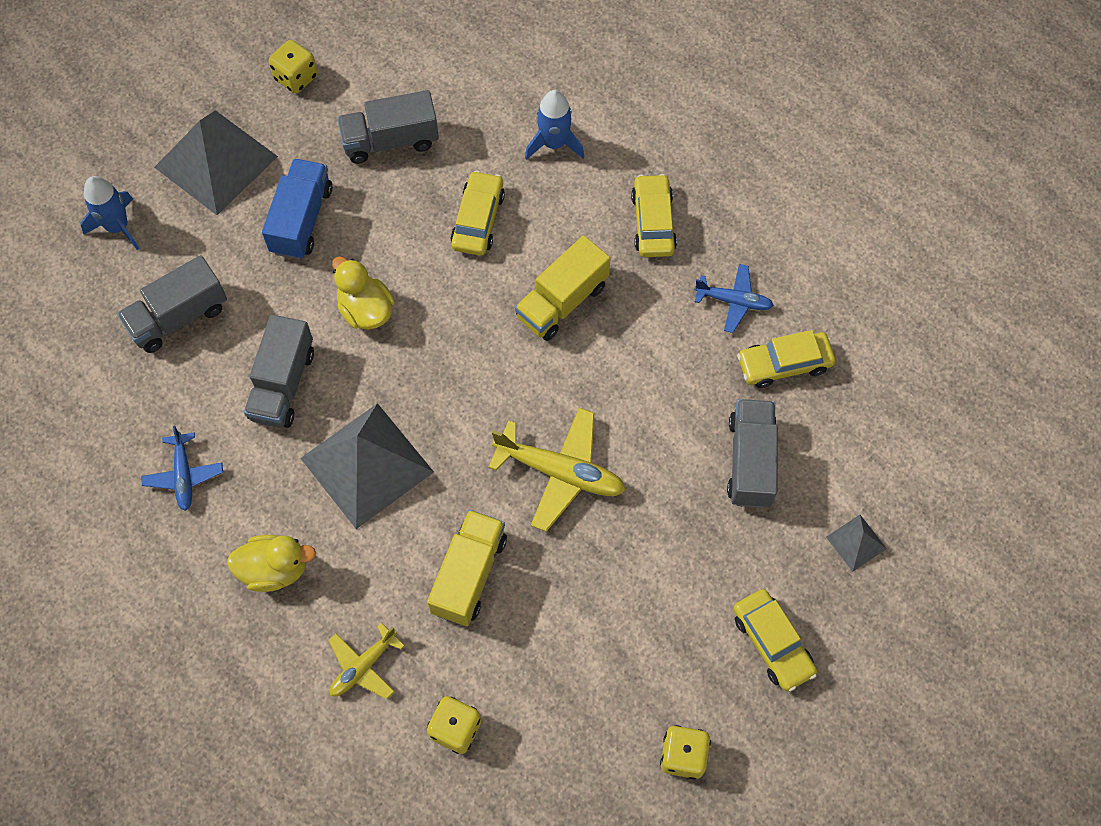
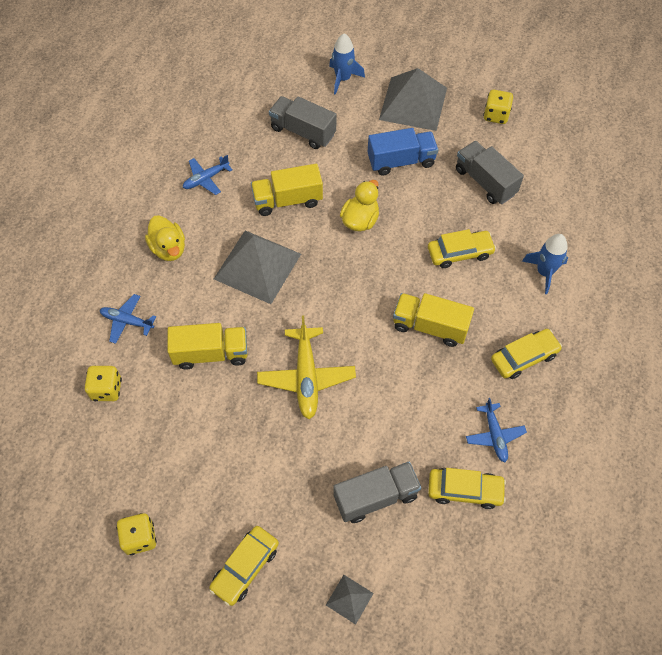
camera: 65 degrees right, 5 degrees down
(283, 384) = (287, 200): grey truck -> yellow truck
(363, 666) = (127, 321): yellow plane -> blue plane
(784, 364) = (465, 490): yellow car -> yellow car turned 135 degrees clockwise

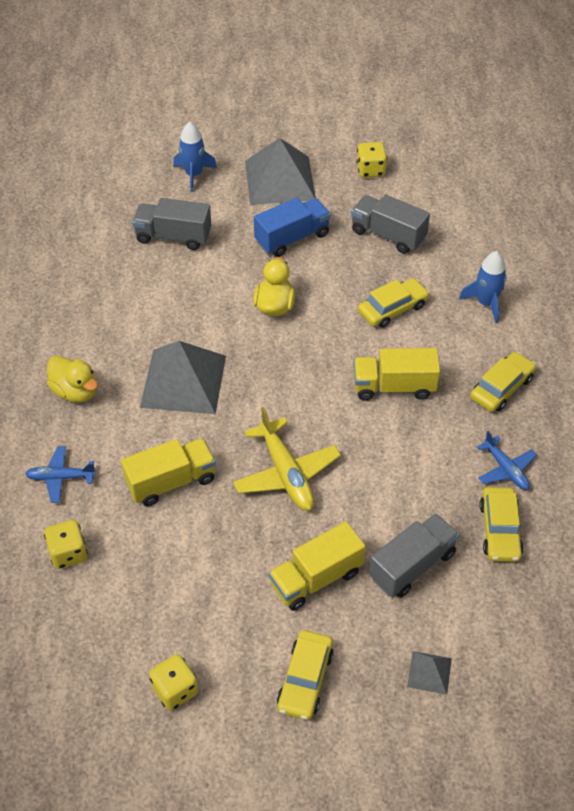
camera: 20 degrees left, 10 degrees down
(206, 179) = (86, 311): blue plane -> none
(287, 200) = (187, 308): yellow truck -> yellow truck (316, 578)
(465, 490) = (499, 530): yellow car -> yellow car turned 105 degrees clockwise

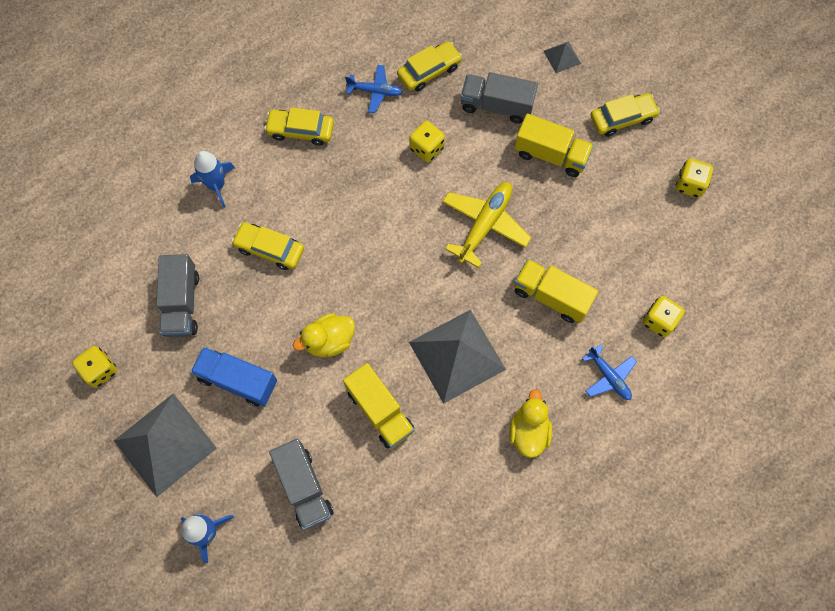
camera: 125 degrees left, 20 degrees up
(394, 387) = (352, 202): yellow truck -> yellow truck (380, 411)
(407, 475) = (426, 148): none -> yellow dice
(506, 469) = (375, 91): blue plane -> blue plane turned 75 degrees clockwise

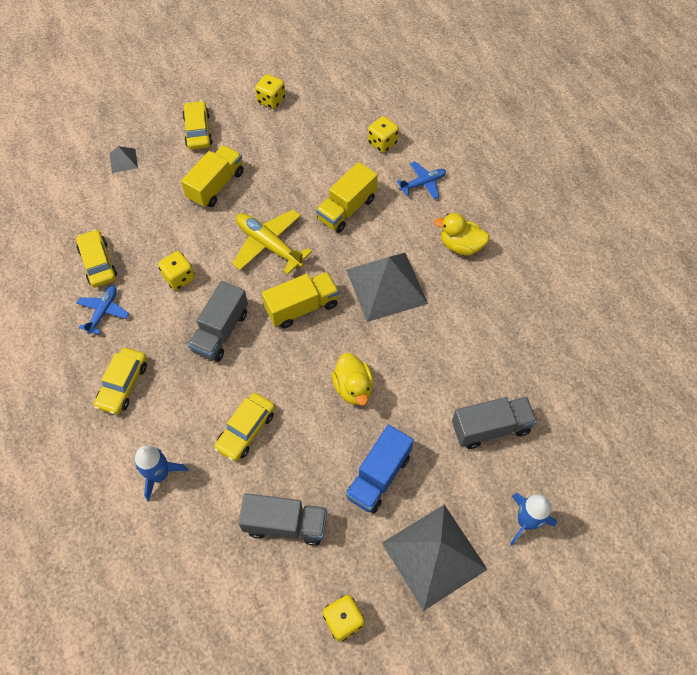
camera: 80 degrees left, 10 degrees down
(380, 411) = (427, 354): yellow truck -> yellow truck (302, 307)
(496, 106) = (154, 216): grey truck -> grey truck (221, 331)

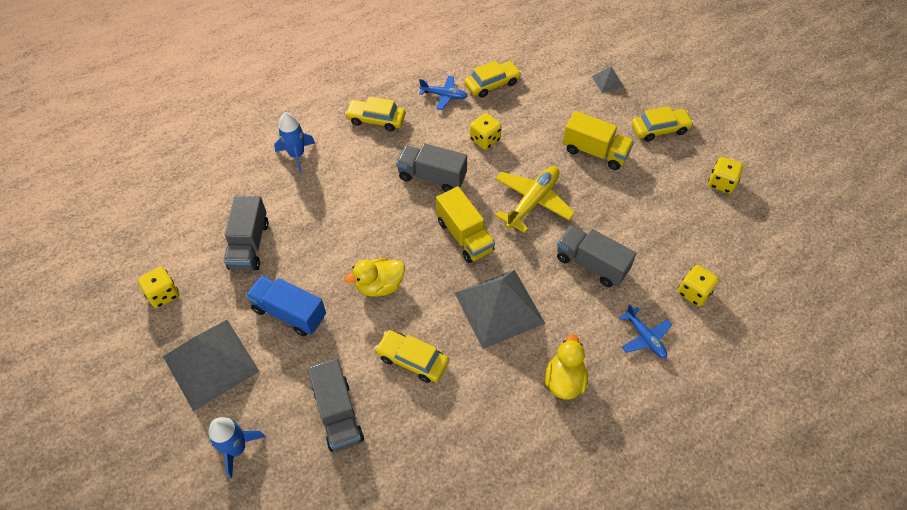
camera: 85 degrees right, 5 degrees down
(246, 430) = (336, 207): yellow car -> yellow car (412, 360)
(346, 209) = (591, 264): yellow truck -> grey truck

